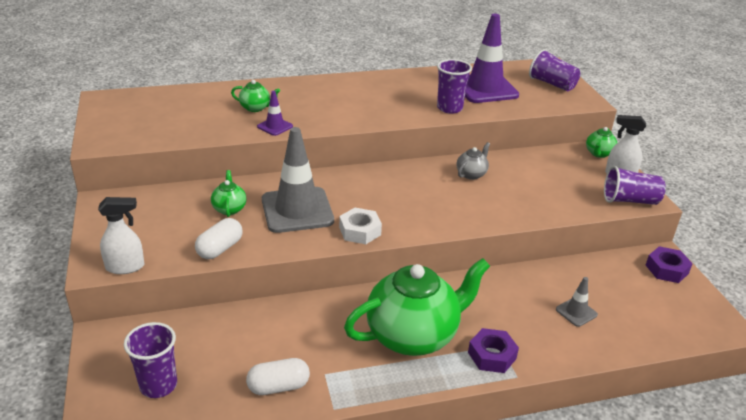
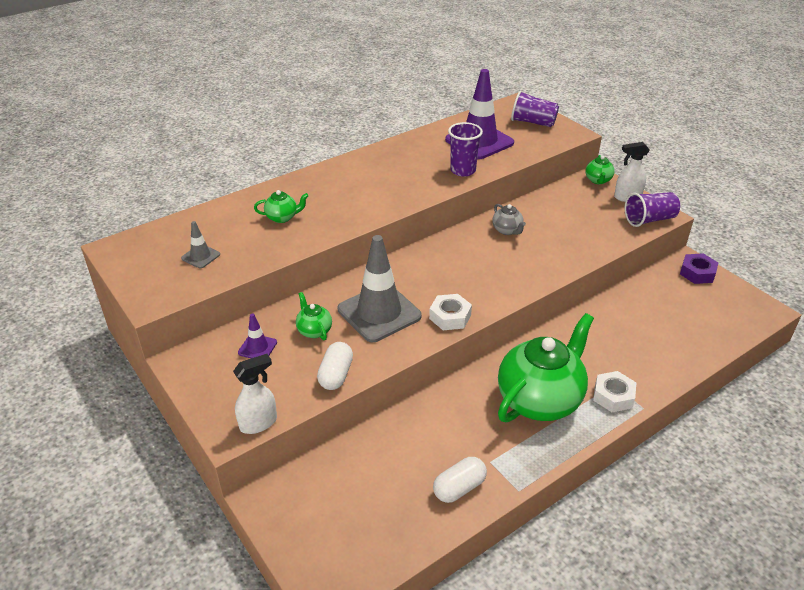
camera: 20 degrees left, 5 degrees up
(158, 385) = (351, 527): purple cup -> none
(275, 126) = (317, 233): purple traffic cone -> purple traffic cone (257, 347)
(471, 174) = (507, 230): grey teapot -> grey teapot turned 135 degrees clockwise
(492, 355) = (613, 396): purple nut -> white nut
(576, 312) = (653, 334): grey traffic cone -> grey traffic cone (200, 256)

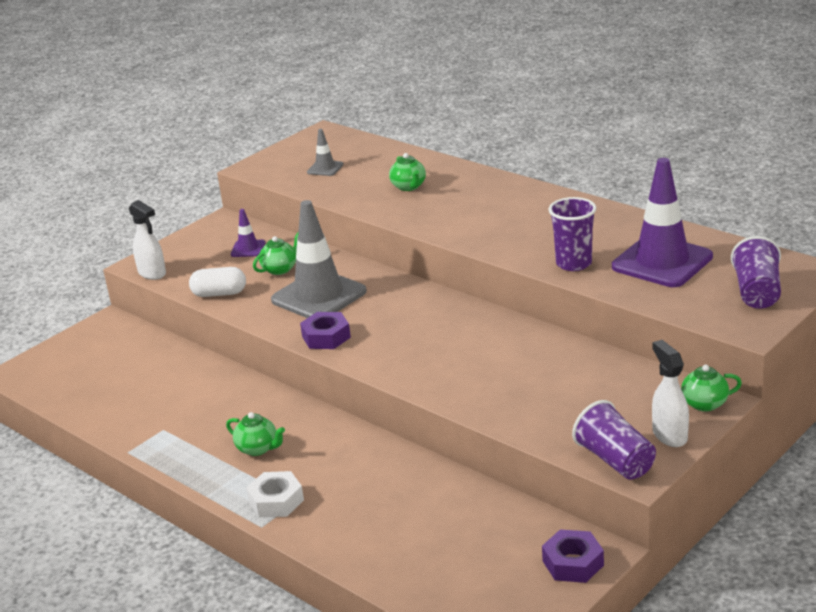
camera: 80 degrees right, 10 degrees down
(450, 317) = (326, 337): white nut -> purple nut
(459, 488) = (127, 416): white capsule -> none
(507, 230) = (518, 347): grey teapot -> none
(540, 399) = (258, 449): green teapot -> green teapot, size x0.43

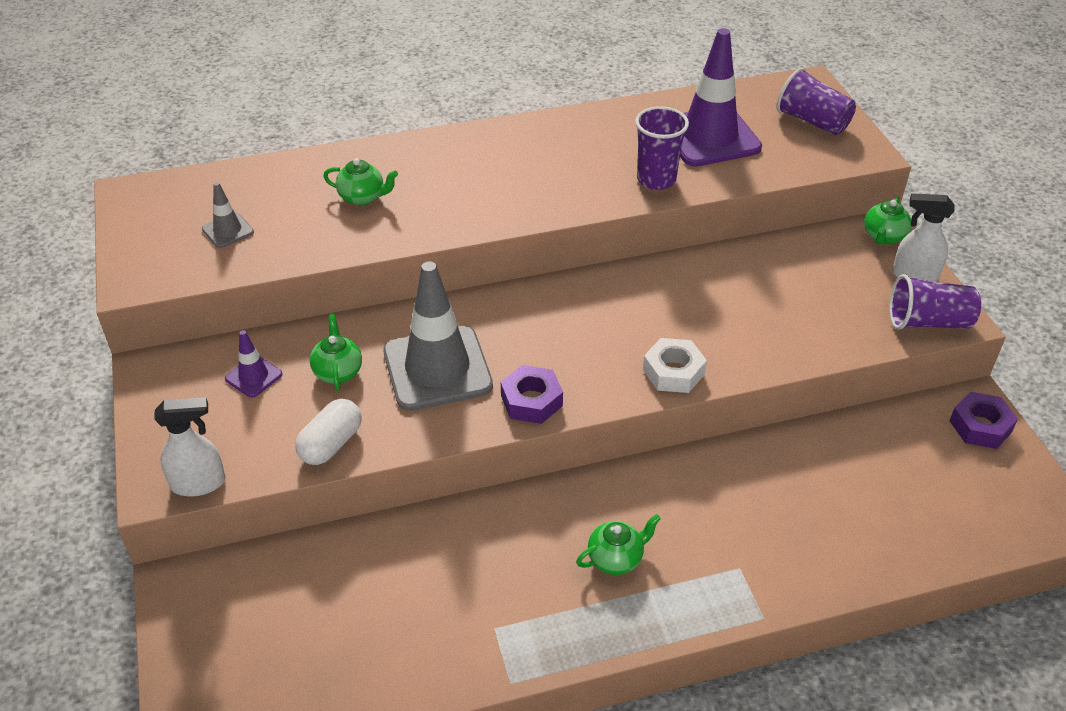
camera: 60 degrees left, 15 degrees up
(276, 501) = (728, 586): white nut -> white nut (673, 372)

